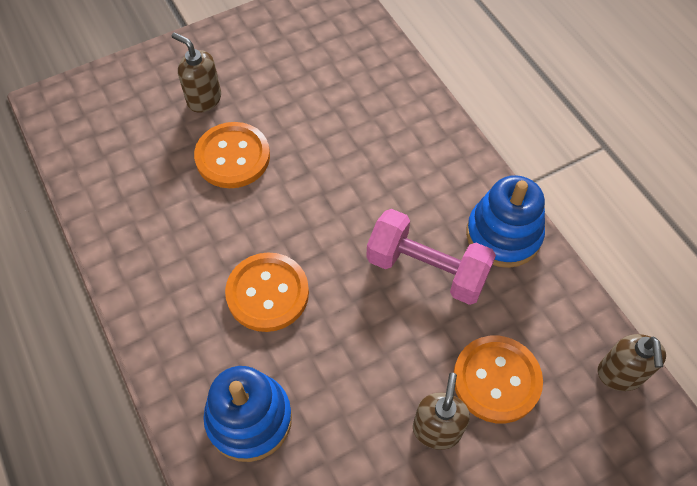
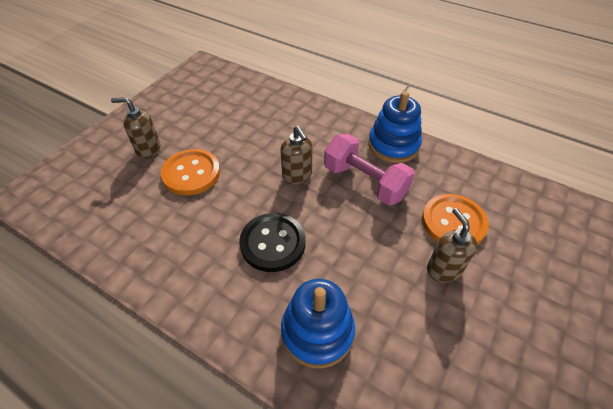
camera: 30 degrees left, 10 degrees down
(267, 293) = (273, 243): orange button -> black button
(427, 269) = (365, 182): pink dumbbell -> pink dumbbell turned 45 degrees clockwise
(620, 374) = (513, 186): brown soap dispenser -> brown soap dispenser (297, 175)

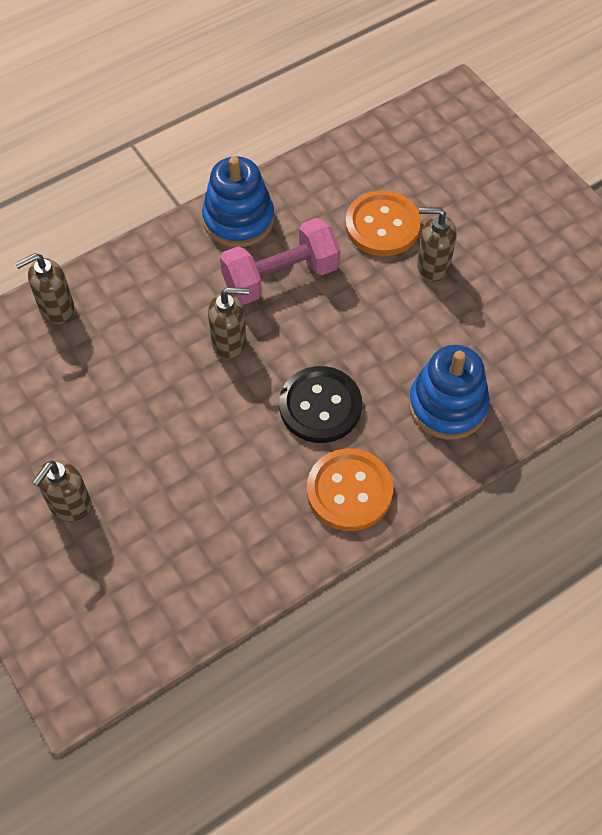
camera: 65 degrees left, 10 degrees up
(191, 173) = (154, 461): orange button -> orange button (349, 491)
(276, 97) = (56, 308): none -> brown soap dispenser

